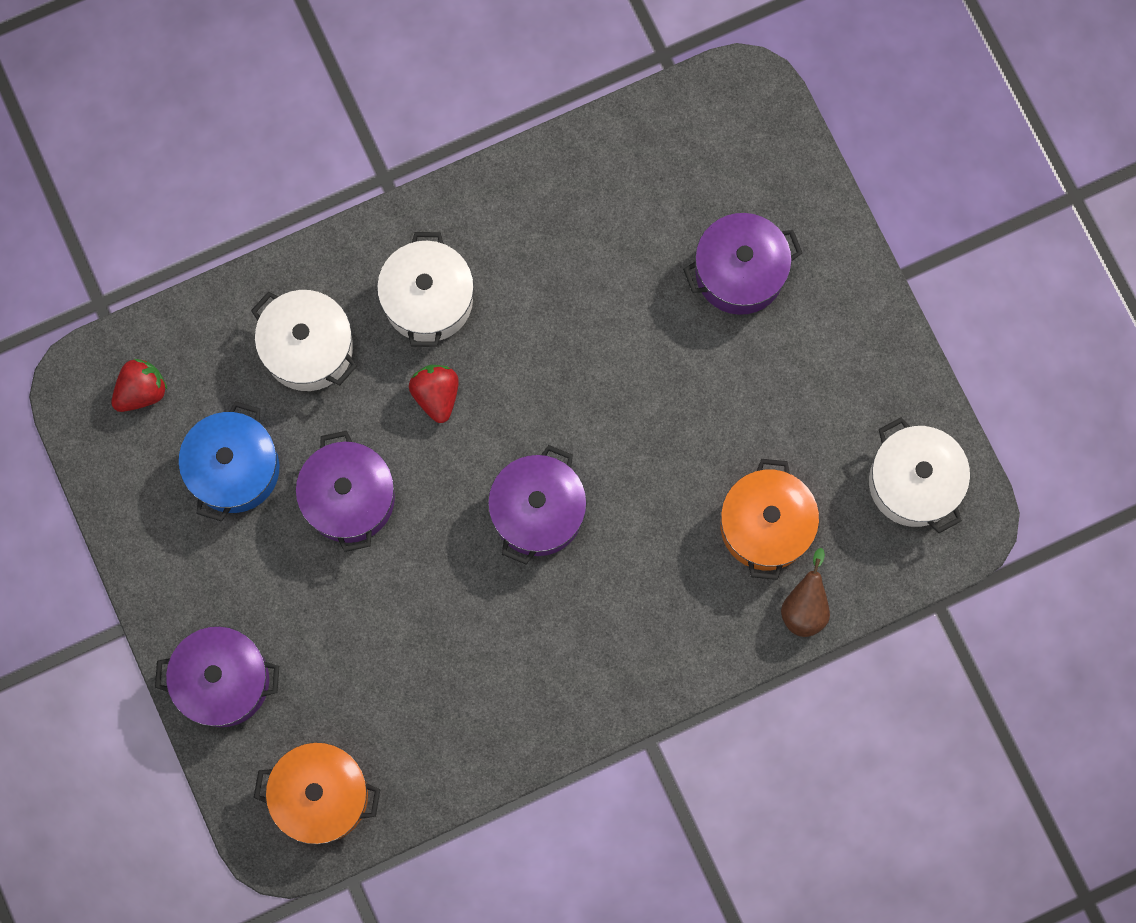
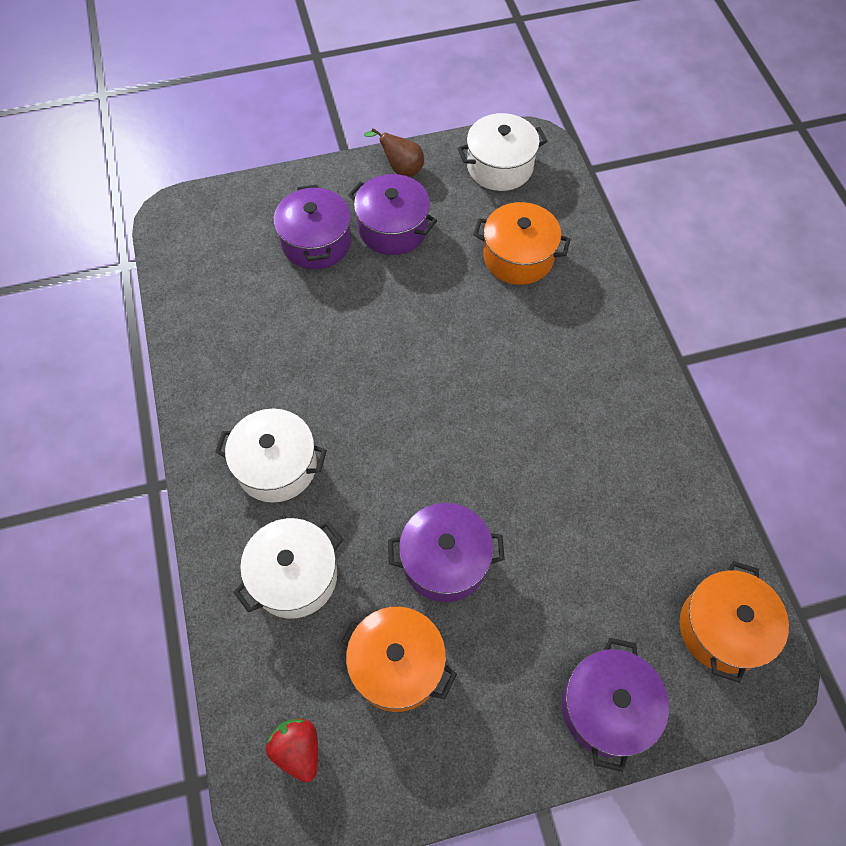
camera: 80 degrees left, 15 degrees down
(234, 469) = (397, 665): blue pot -> orange pot
(436, 395) = (365, 472): red strawberry -> none
(538, 511) = (482, 409): purple pot -> purple pot (393, 228)
(804, 607) = (584, 243): brown pear -> brown pear (401, 169)

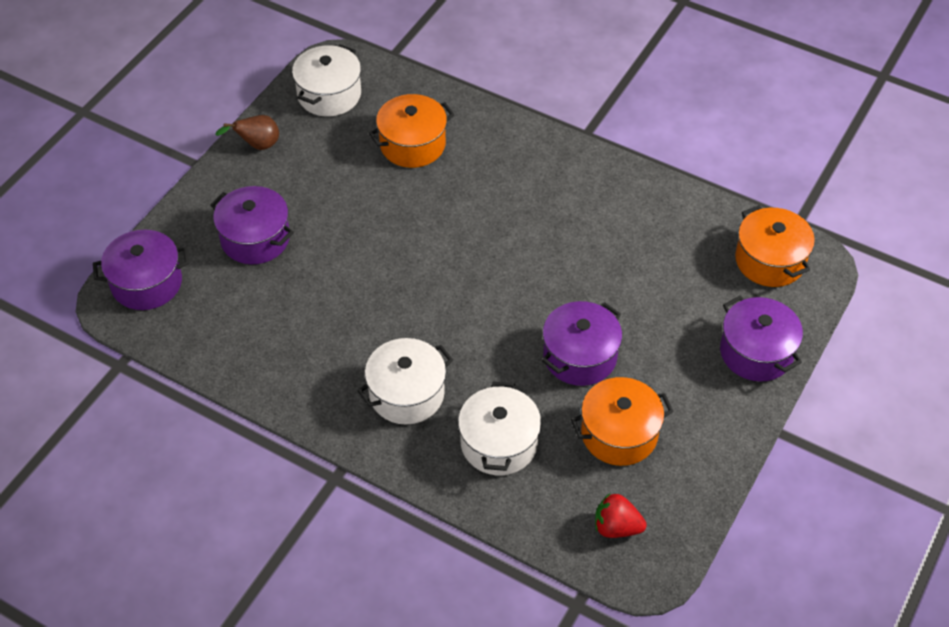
camera: 45 degrees left, 10 degrees down
(393, 228) = (301, 189): purple pot -> purple pot (147, 283)

